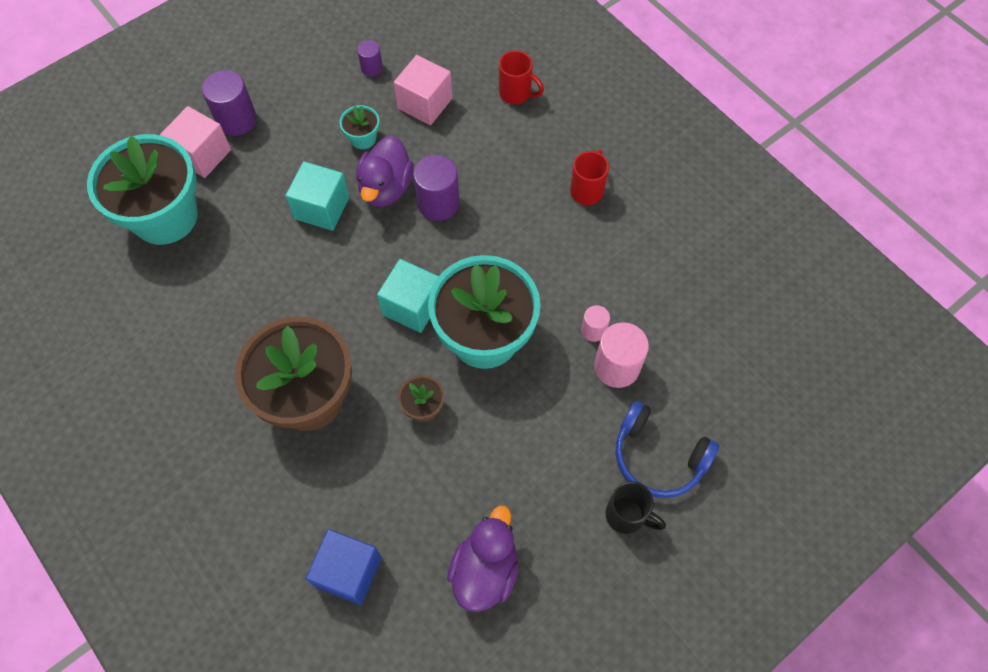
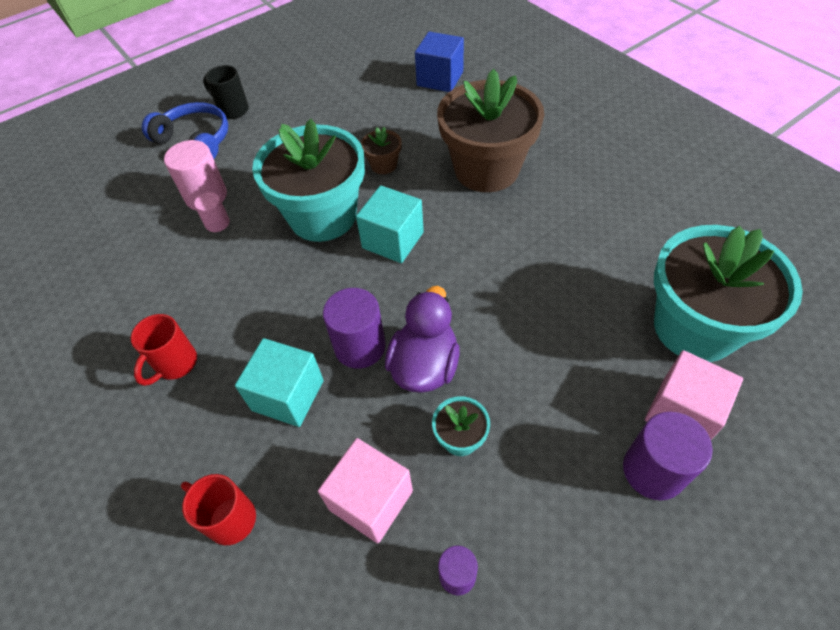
camera: 175 degrees left, 10 degrees down
(322, 208) = (502, 340): turquoise cube -> turquoise cube (288, 395)
(485, 570) = (342, 82): purple duck -> none

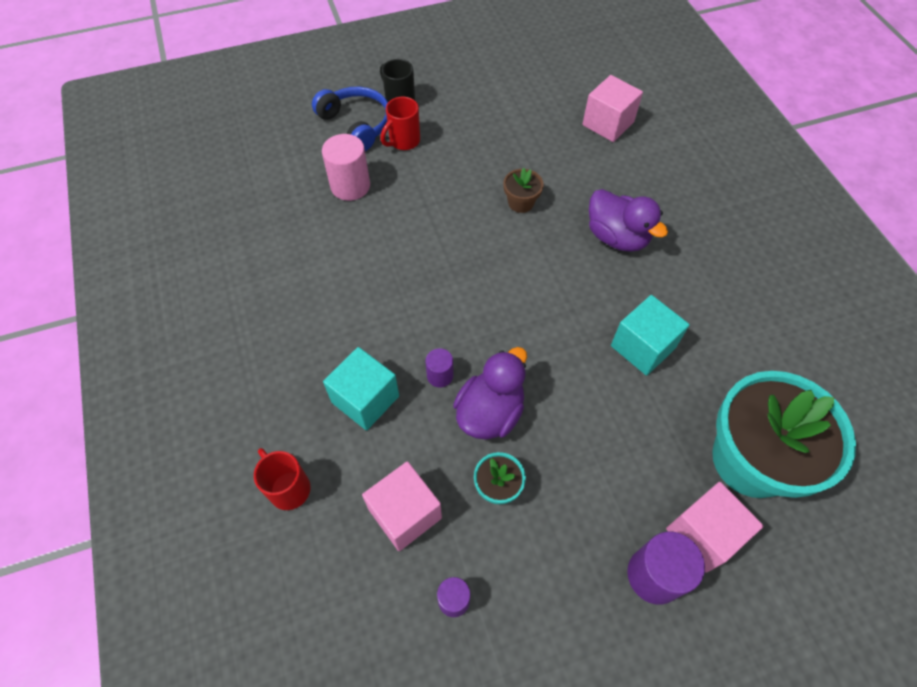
camera: 15 degrees right, 5 degrees up
(175, 364) = (281, 340): red mug -> red mug (403, 141)
(217, 223) = (352, 216): pink cylinder -> none
(323, 216) = (448, 238): turquoise flower pot -> none
(360, 346) = (440, 375): purple cylinder -> purple cylinder, size x0.56
(393, 240) = (503, 282): turquoise cube -> turquoise cube (642, 347)
(440, 79) = (608, 123): blue cube -> pink cube
(486, 169) = (617, 237): brown flower pot -> purple duck

